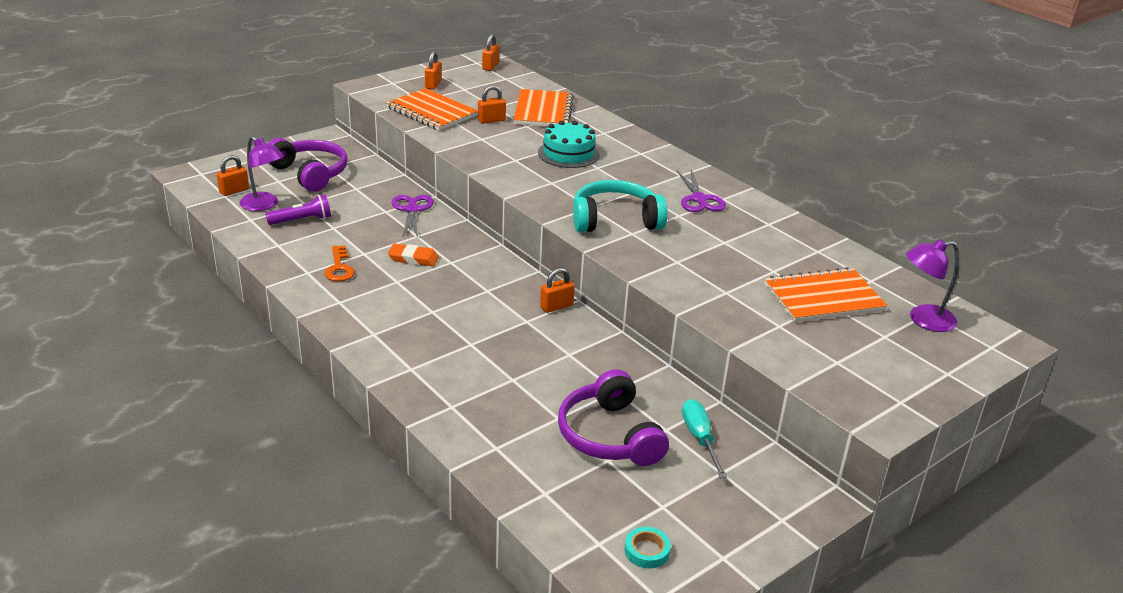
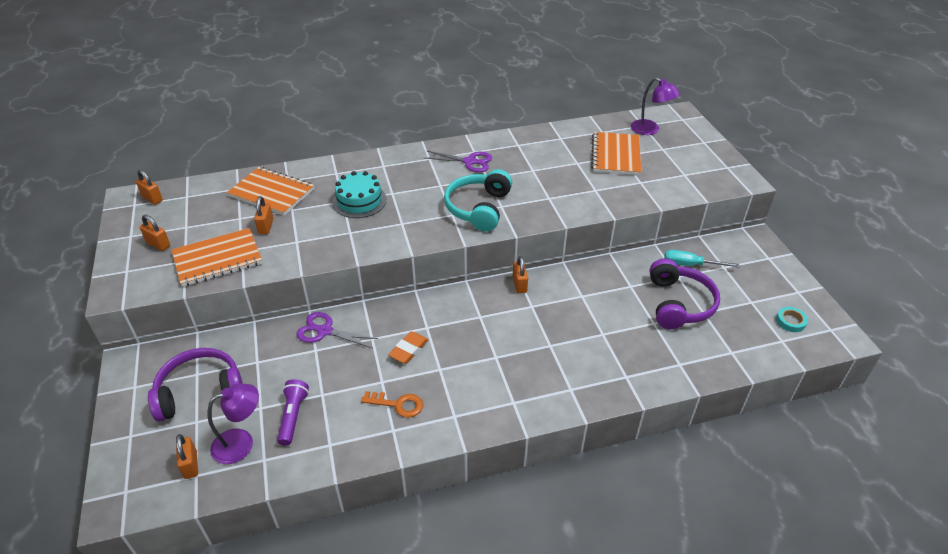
camera: 65 degrees left, 10 degrees up
(609, 435) = (678, 304): purple headphones -> purple headphones turned 90 degrees counterclockwise
(923, 320) = (650, 130): purple lamp -> purple lamp turned 60 degrees counterclockwise

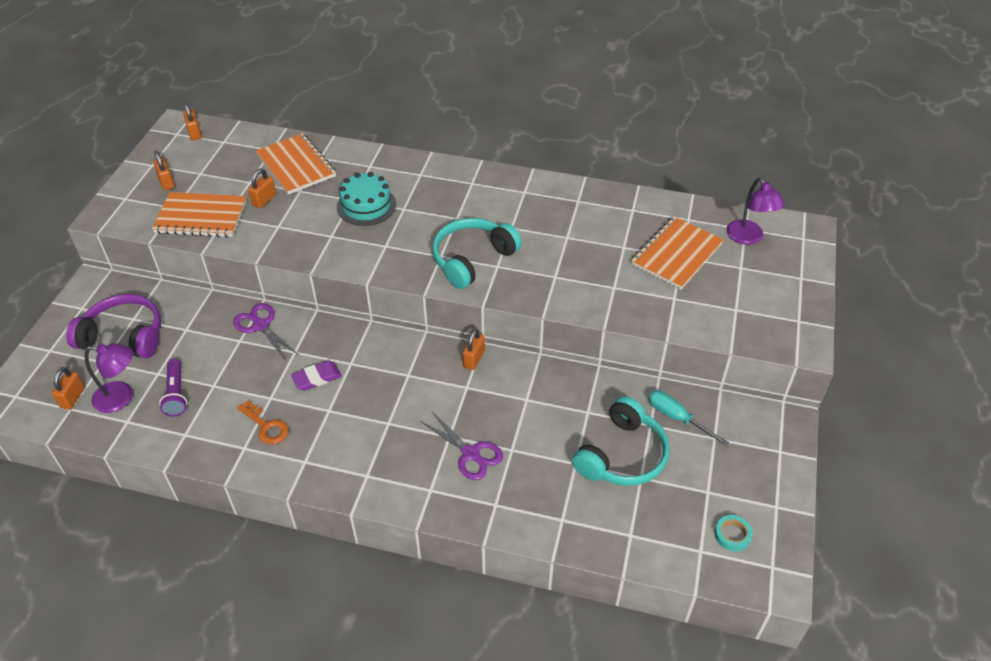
camera: 30 degrees right, 5 degrees up
(293, 416) = (176, 394): purple flashlight -> purple flashlight turned 135 degrees clockwise
(409, 350) = (317, 378): orange eraser -> purple eraser
(470, 162) = (509, 202): purple scissors -> purple scissors (471, 454)
(678, 304) = (622, 455): purple headphones -> turquoise headphones

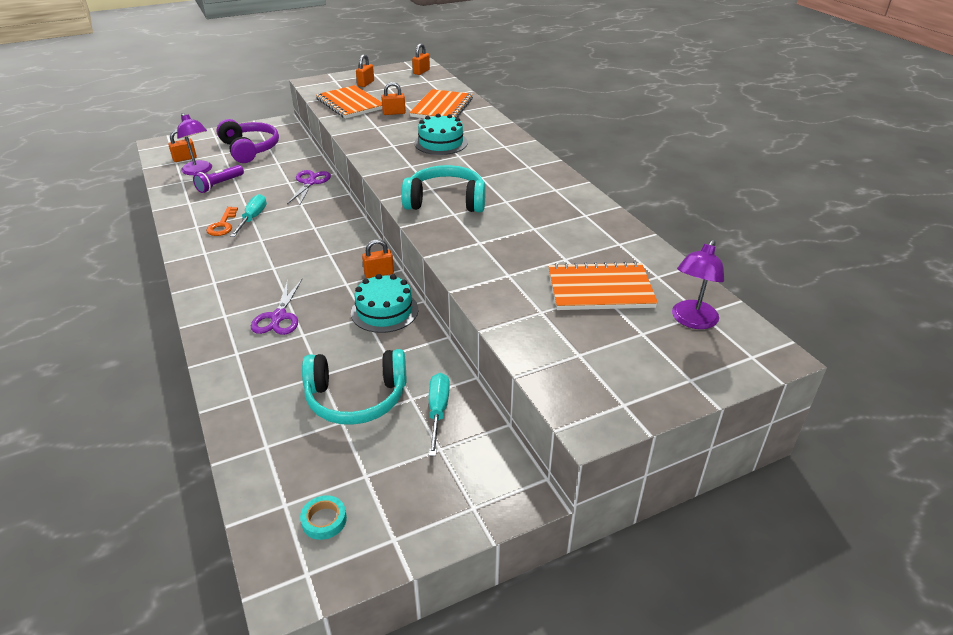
camera: 50 degrees right, 10 degrees down
(280, 398) = (252, 218): none -> turquoise screwdriver
(317, 378) = (286, 222): purple eraser -> none
(530, 383) = (384, 311): none -> turquoise cake

